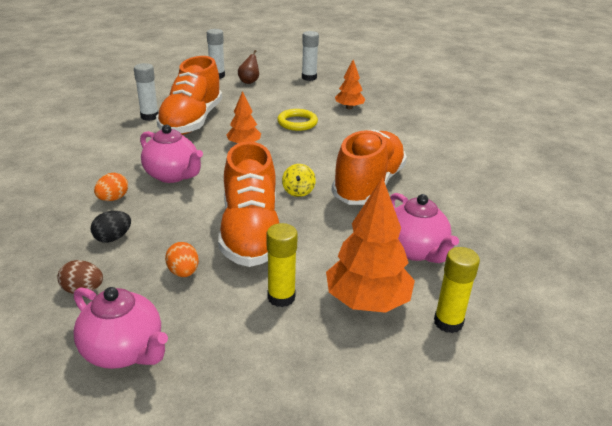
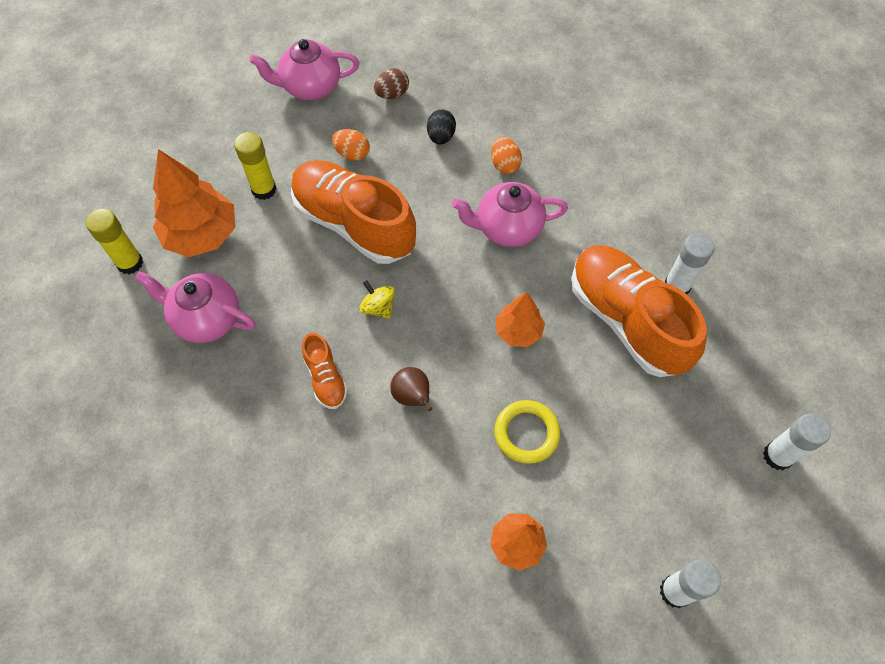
camera: 135 degrees right, 30 degrees up
(249, 81) = (720, 484): brown pear -> brown pear (412, 396)
(368, 185) = (326, 378): orange shoe -> orange shoe, size x0.46

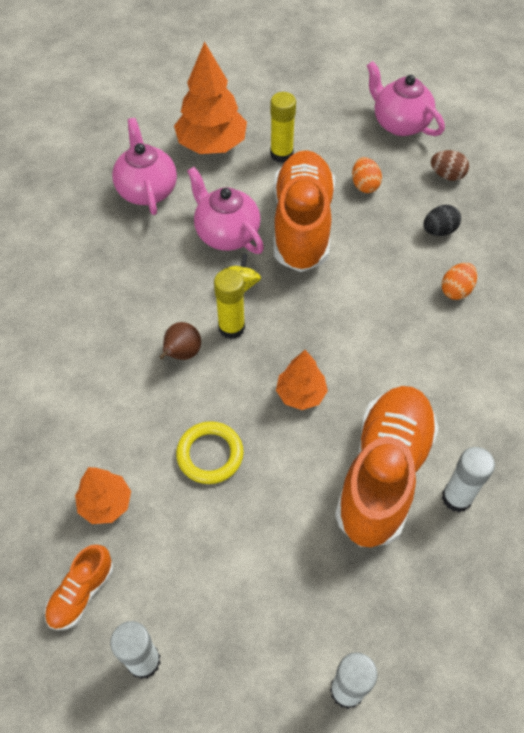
camera: 55 degrees right, 5 degrees down
(130, 263) = (156, 122): yellow glue stick -> yellow glue stick (231, 328)
(326, 378) = (154, 288): orange shoe -> orange shoe (81, 593)
(507, 228) = (394, 329): pink teapot -> pink teapot (226, 234)

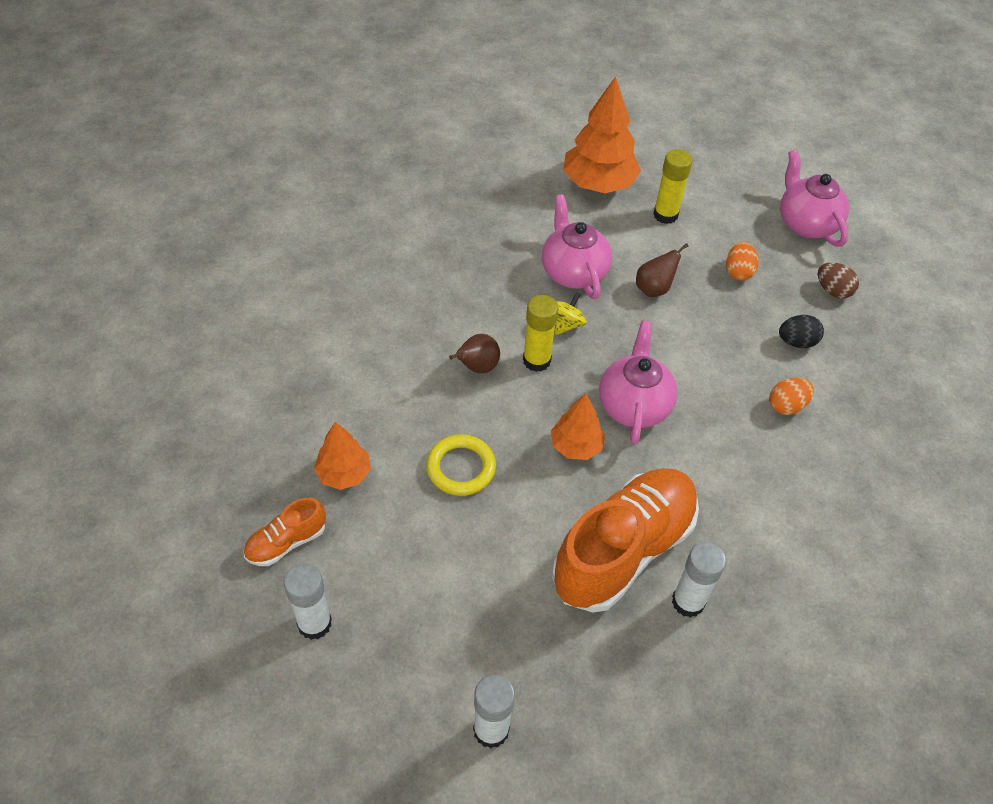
camera: 20 degrees right, 5 degrees down
(147, 190) = (514, 206): pink teapot -> pink teapot (634, 405)
(302, 225) = (654, 289): orange shoe -> brown pear

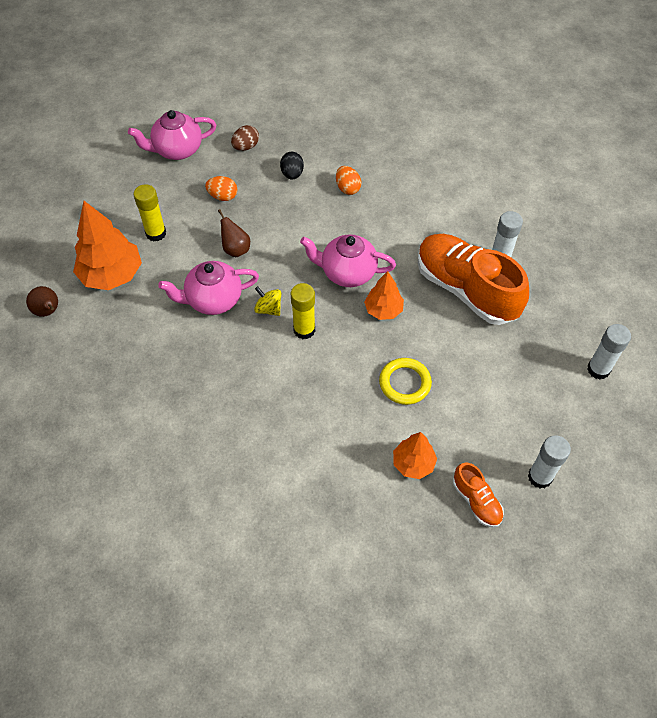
camera: 85 degrees left, 5 degrees up
(477, 367) = (310, 370): brown pear -> brown pear (48, 311)

